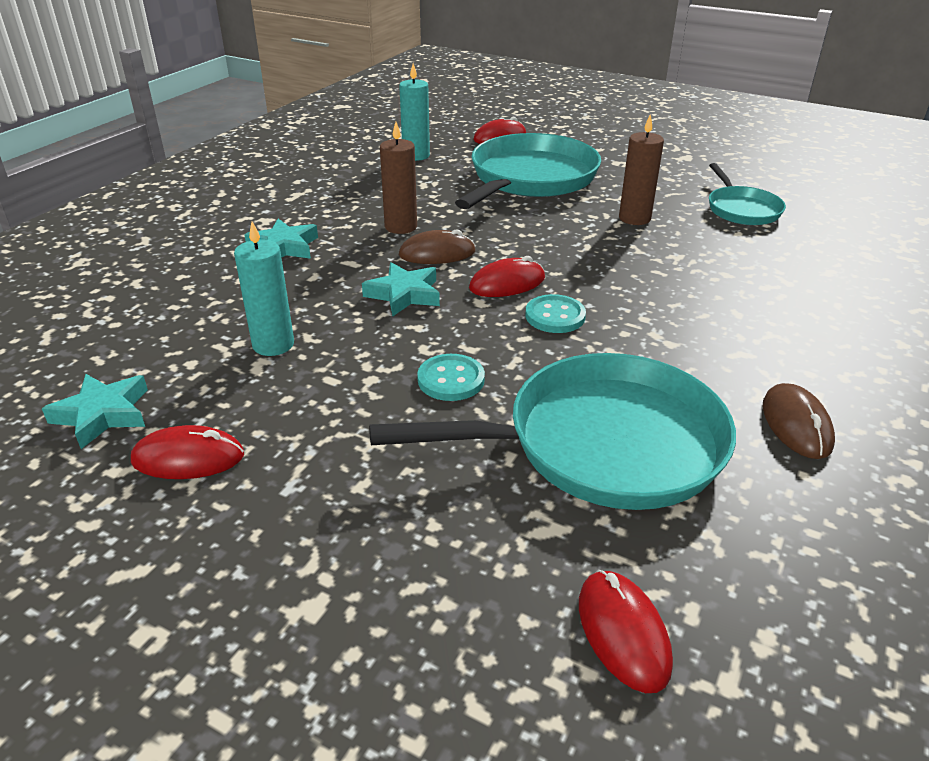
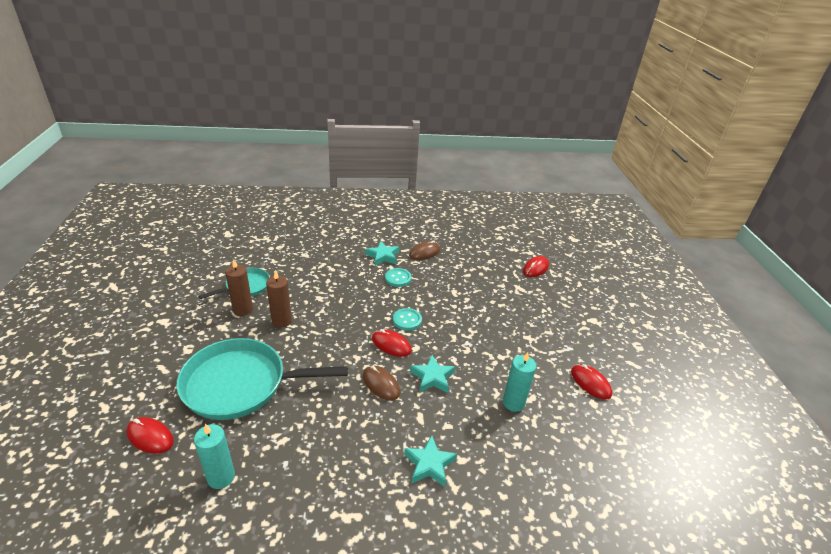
camera: 125 degrees left, 0 degrees up
(103, 414) = (607, 429): turquoise star -> turquoise star (383, 256)
(401, 227) = (359, 418): brown candle -> brown candle (243, 310)
(451, 379) = (478, 334): turquoise button -> turquoise button (398, 278)
(603, 443) = (473, 287): turquoise pan -> none

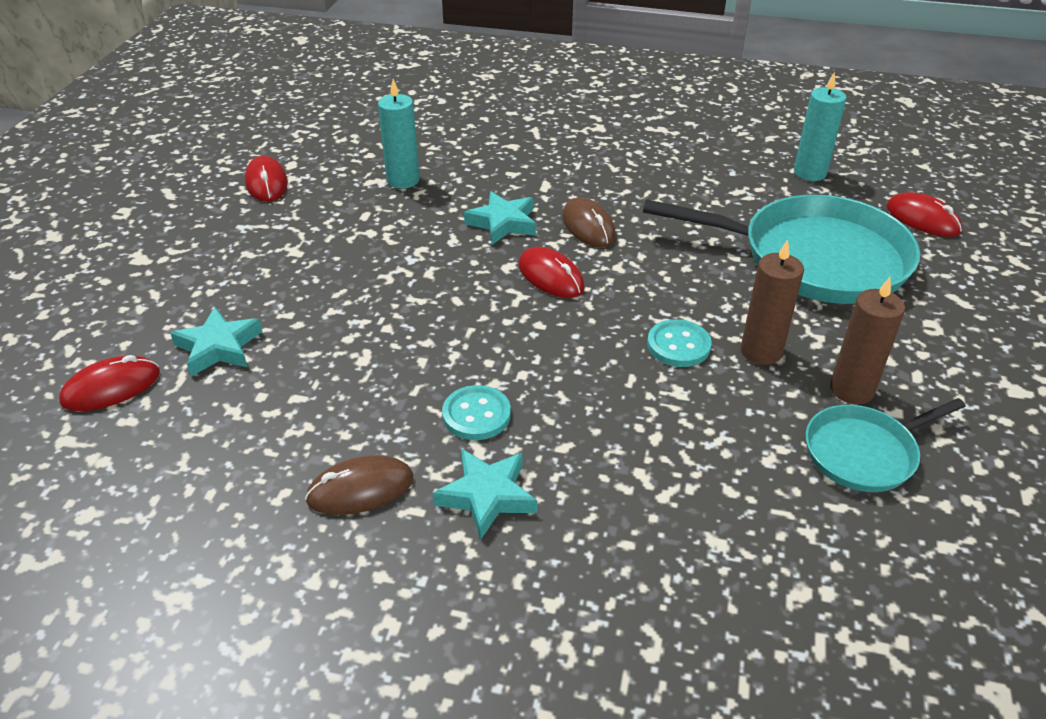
camera: 160 degrees left, 5 degrees up
(407, 320) = (502, 314): turquoise button -> turquoise button (678, 345)
(429, 464) = (554, 148): turquoise star -> turquoise star (218, 347)

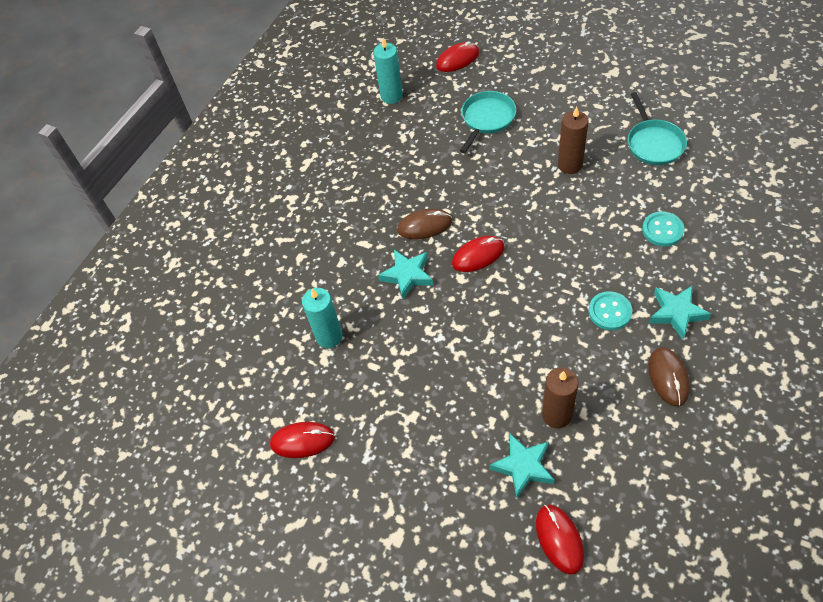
camera: 70 degrees left, 15 degrees up
(678, 345) = (559, 201): turquoise button -> turquoise button (662, 230)
(815, 259) = (487, 119): turquoise pan -> turquoise pan, size x0.53
(851, 390) = (606, 135): brown candle -> brown candle (556, 415)

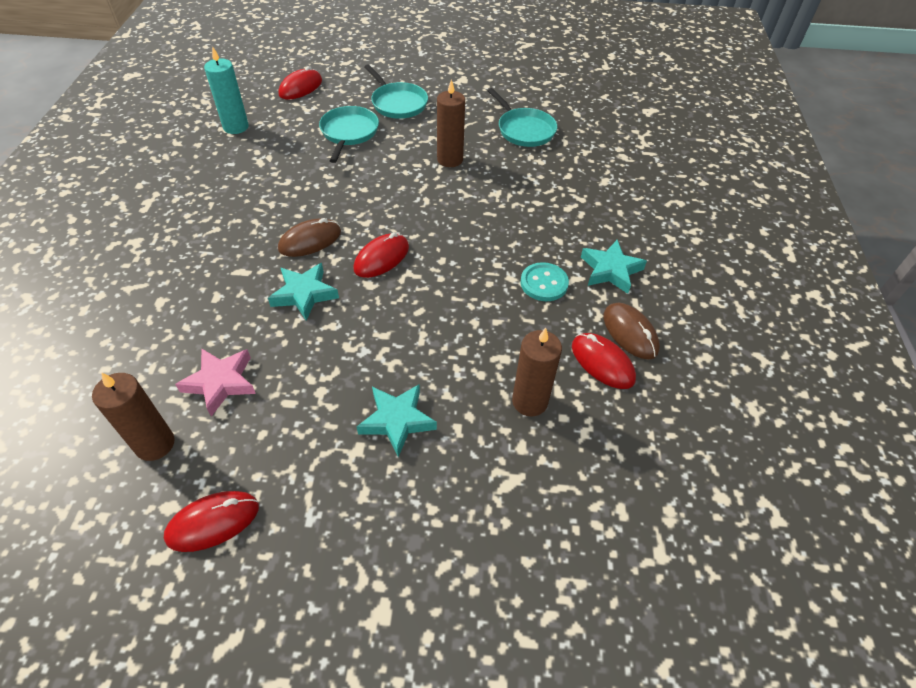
camera: 30 degrees left, 5 degrees down
(276, 373) = (155, 444): none -> brown candle
(329, 336) = (220, 382): turquoise candle -> pink star
(523, 466) = (513, 470): turquoise star -> turquoise star (397, 421)
(541, 92) = (398, 103): none -> turquoise pan
(559, 539) = (588, 544): red mouse -> red mouse (602, 363)
(662, 230) = (564, 200): turquoise button -> none

